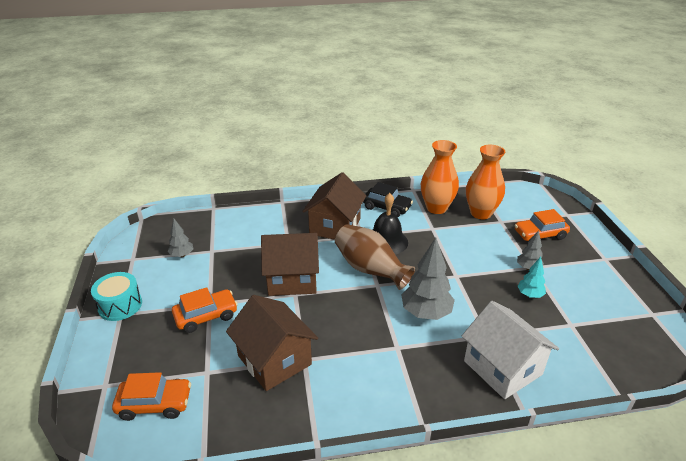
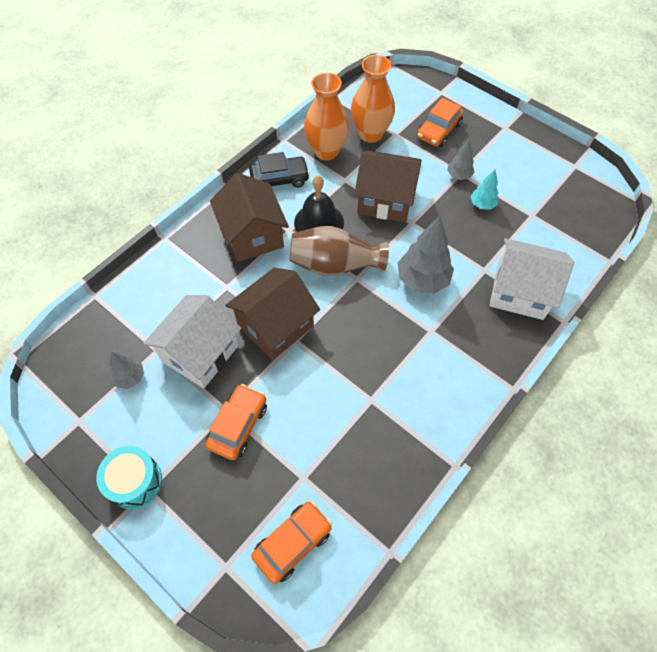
camera: 40 degrees left, 25 degrees up
(232, 266) = (200, 353): none -> white house
(274, 360) = (348, 420): brown house -> brown house (385, 200)

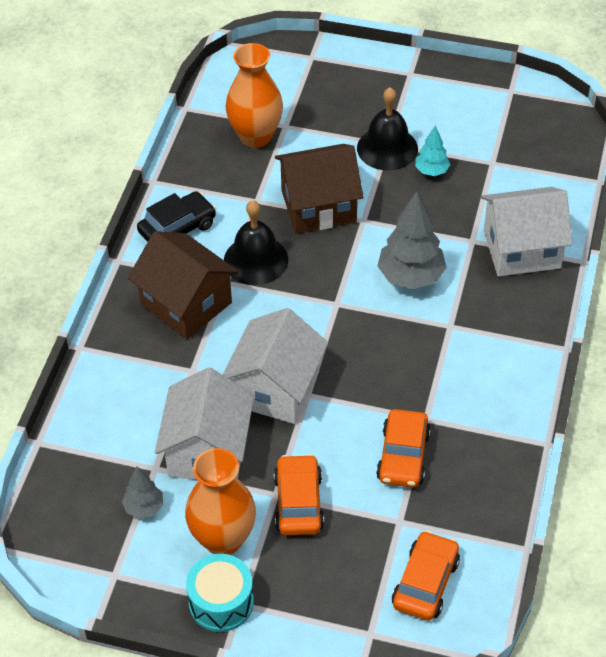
camera: 25 degrees left, 10 degrees down
(275, 326) = (276, 388): brown house -> white house
(326, 151) = (214, 176): orange vase -> orange vase (223, 539)
(335, 265) = (303, 299): brown vase -> none
(438, 131) = (335, 104): orange car -> orange car (403, 456)
(459, 175) = (387, 148): grey tree -> black bell

